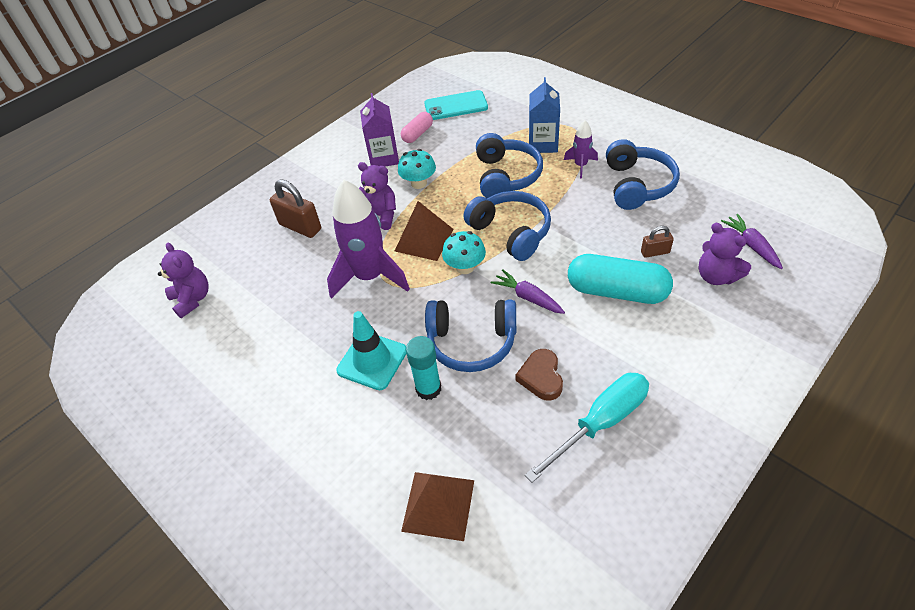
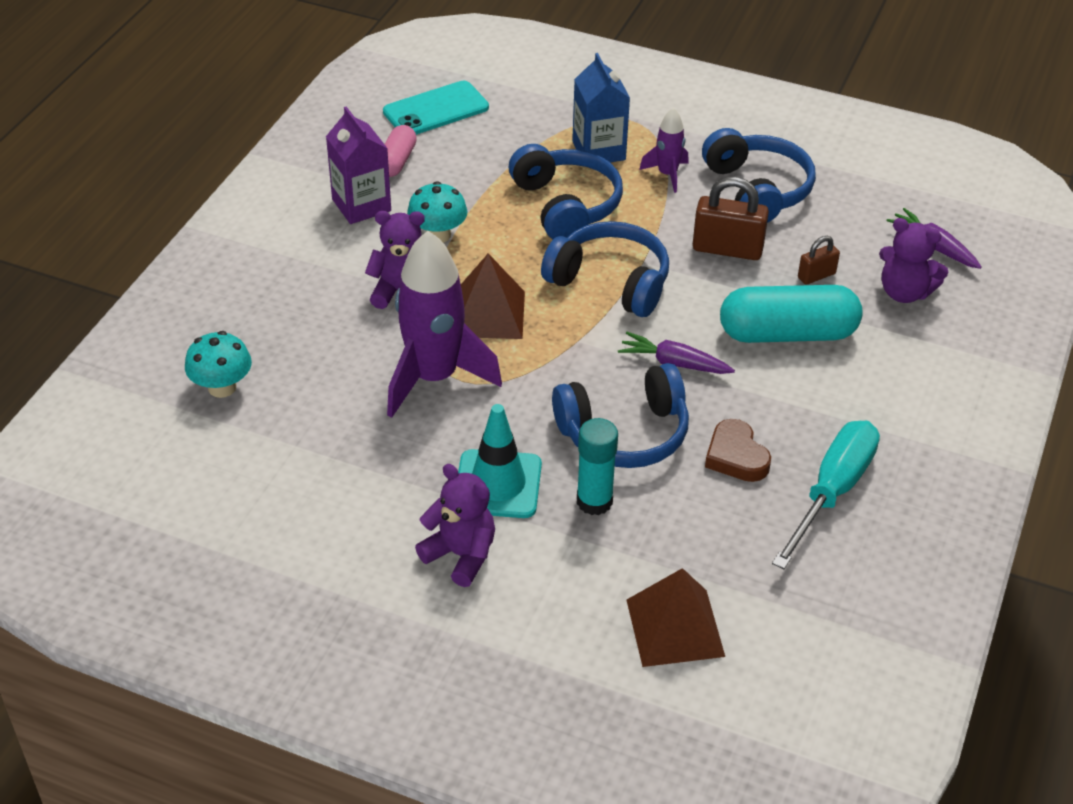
camera: 25 degrees left, 5 degrees down
(192, 299) = (169, 460): purple teddy bear -> purple teddy bear (461, 555)
(300, 227) = (283, 328): brown padlock -> brown padlock (727, 249)
(465, 267) = (567, 340): turquoise mushroom -> turquoise mushroom (222, 387)

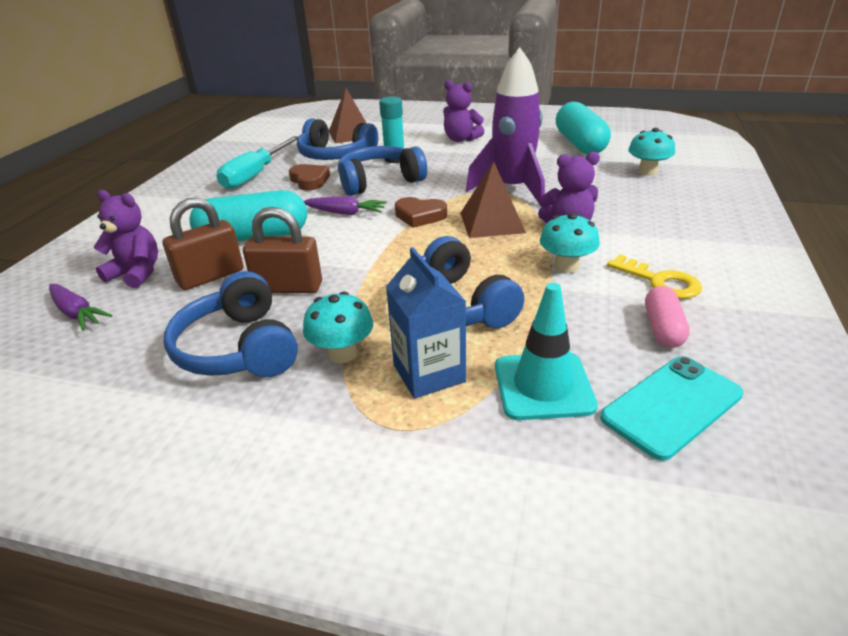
camera: 175 degrees right, 10 degrees down
(262, 492) = (580, 144): none -> turquoise capsule
(361, 205) = (659, 281): purple carton -> yellow key
(498, 484) = (451, 158): turquoise traffic cone -> turquoise traffic cone (543, 386)
(575, 340) = (420, 216): none -> brown heart
(610, 282) = (398, 251): blue headphones -> blue headphones (335, 155)
(667, 174) = (342, 353): purple rocket -> turquoise mushroom
(816, 276) = (210, 276): brown padlock -> brown padlock, size x1.80

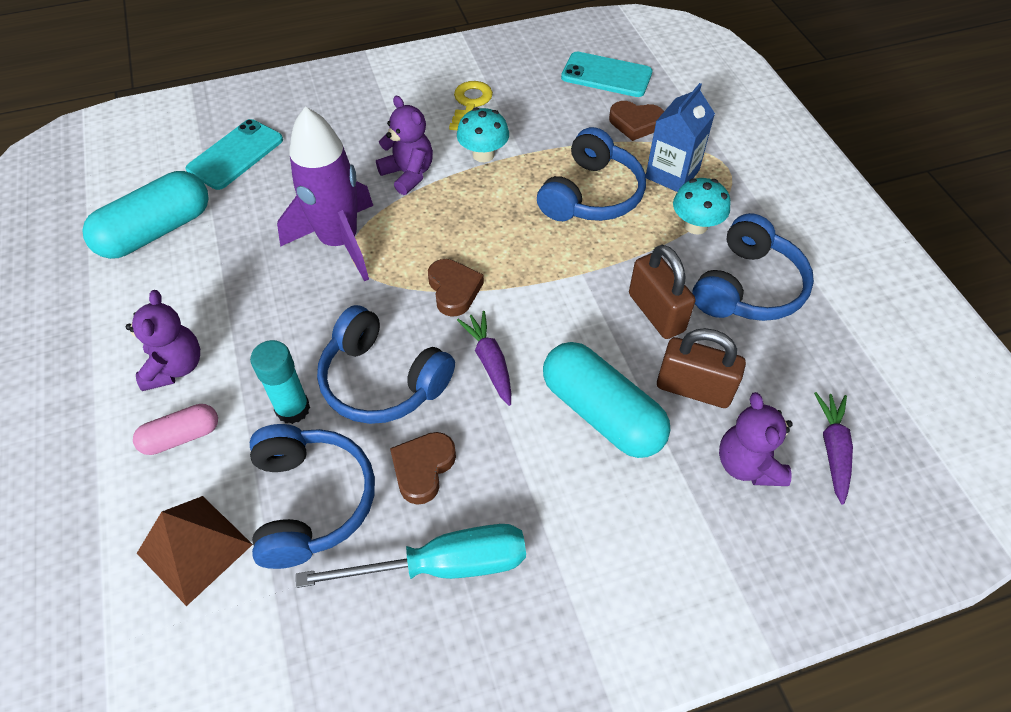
camera: 125 degrees left, 20 degrees up
(491, 222) = (432, 228): brown pyramid -> none
(543, 386) = (635, 123): turquoise traffic cone -> brown heart
(647, 172) = (235, 155): turquoise mushroom -> turquoise phone
(663, 328) = (532, 91): pink capsule -> pink capsule (181, 436)

